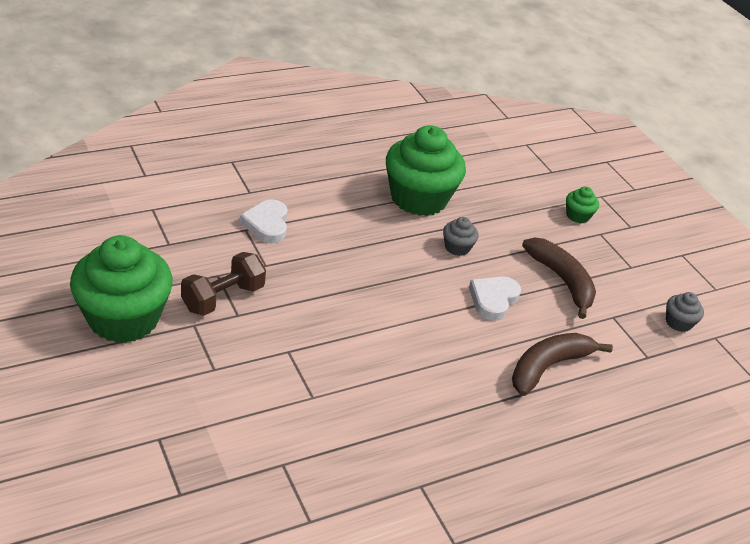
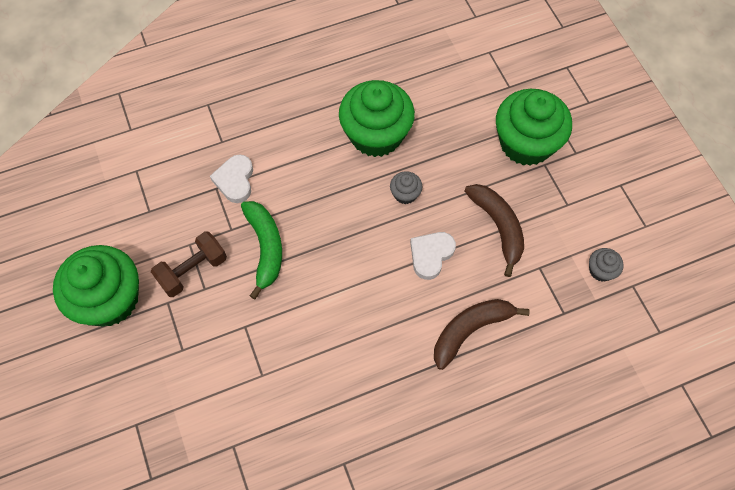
camera: 10 degrees right, 25 degrees up
(306, 283) = (265, 248): none -> green banana
(577, 216) = (526, 143): green cupcake -> green cupcake, size x2.35

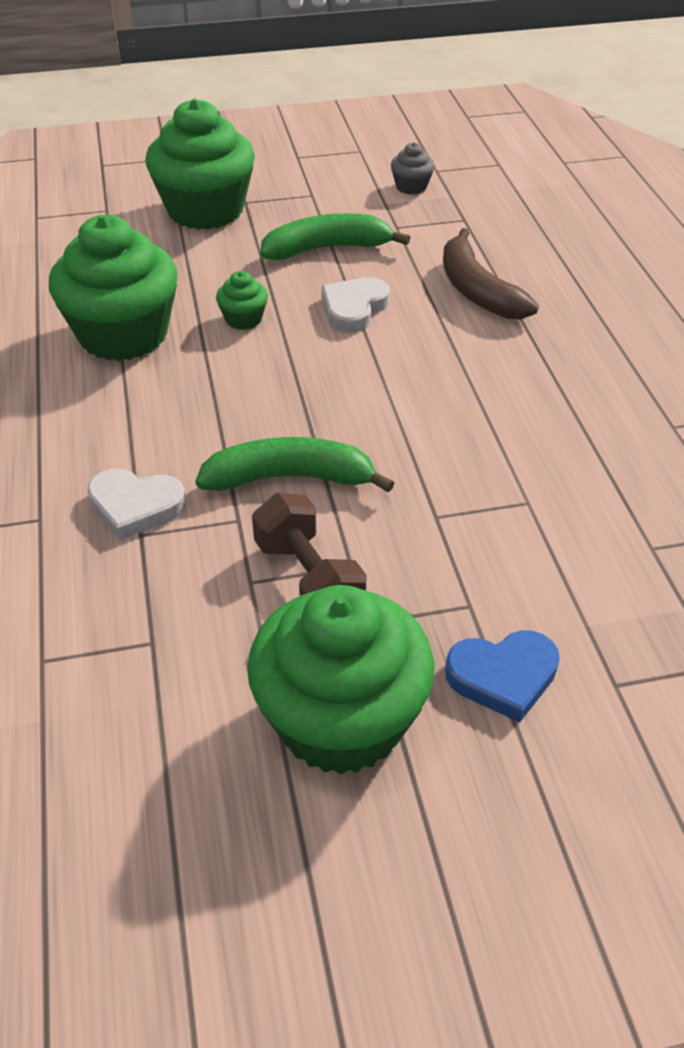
camera: 80 degrees left, 20 degrees down
(138, 369) = (503, 676): none -> blue heart
(405, 194) = (243, 319): grey cupcake -> green cupcake
(431, 255) = (354, 308): white heart -> white heart turned 75 degrees clockwise
(498, 227) = (327, 248): brown banana -> green banana

